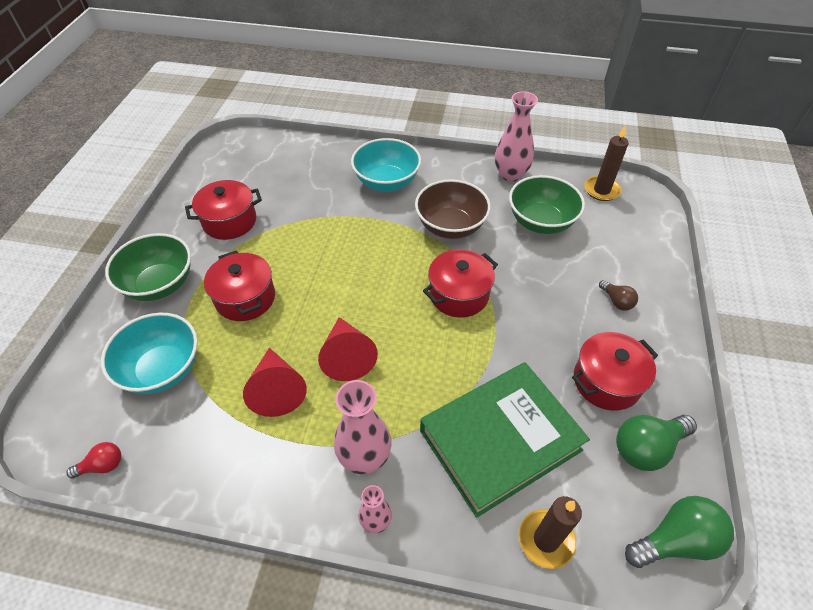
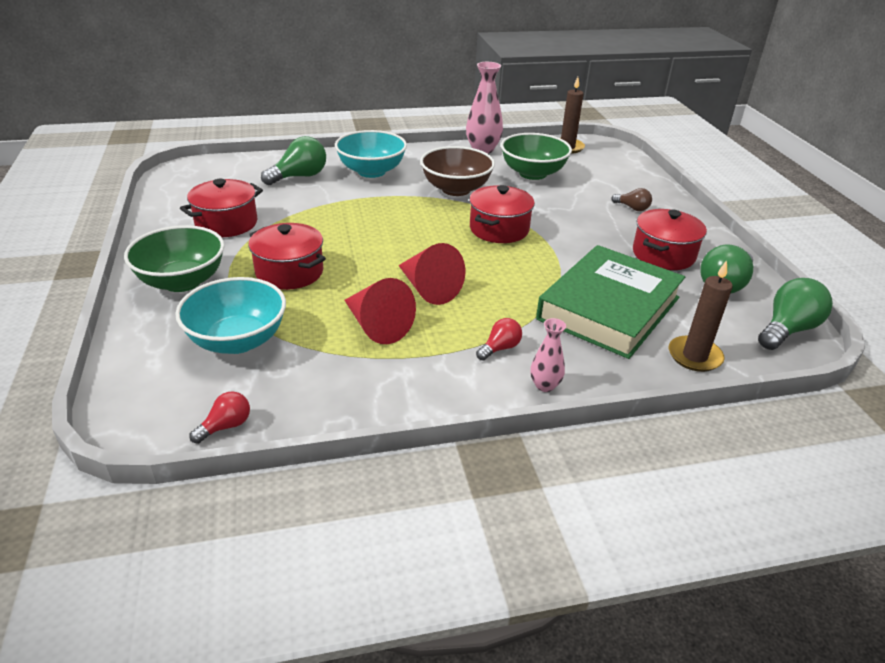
camera: 25 degrees left, 15 degrees down
(320, 174) = (299, 176): none -> green light bulb
(364, 457) = (500, 348): pink vase -> red light bulb

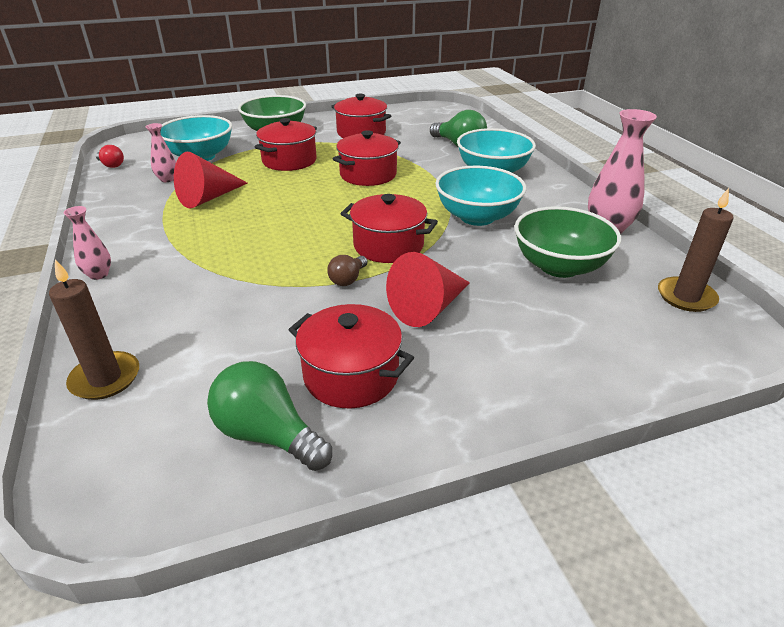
camera: 85 degrees right, 0 degrees up
(307, 363) = (167, 179): none -> pink vase
(352, 228) = (368, 175): none -> red pot
(428, 289) = (263, 214): red cone -> red cone (428, 307)
(456, 189) = (477, 217): brown bowl -> turquoise bowl
(500, 348) = (162, 251): red light bulb -> none
(609, 308) = (217, 317): green book -> none
(632, 208) = (494, 354): brown light bulb -> brown light bulb (348, 279)
(787, 330) = (133, 493): green light bulb -> none

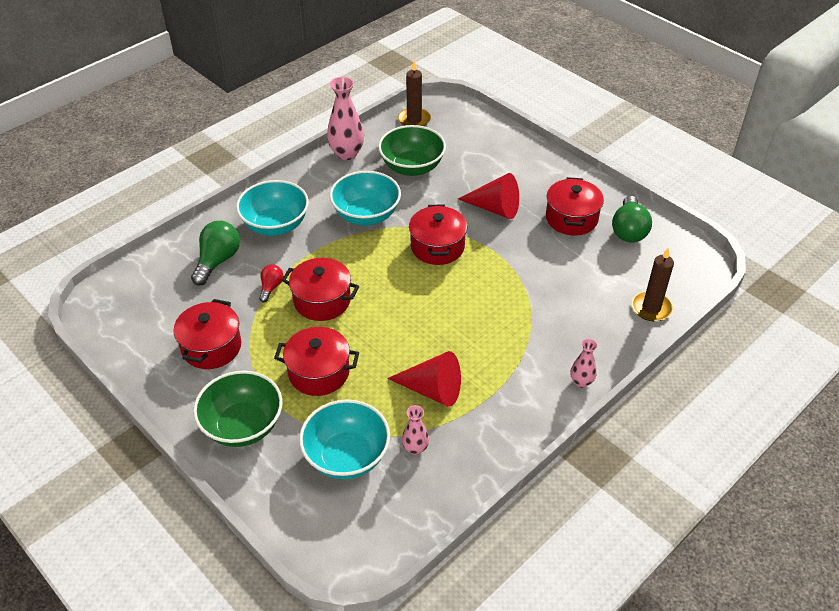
camera: 115 degrees left, 10 degrees up
(111, 165) = (412, 528): red light bulb -> red light bulb (271, 287)
(348, 279) = (491, 251): brown light bulb -> none

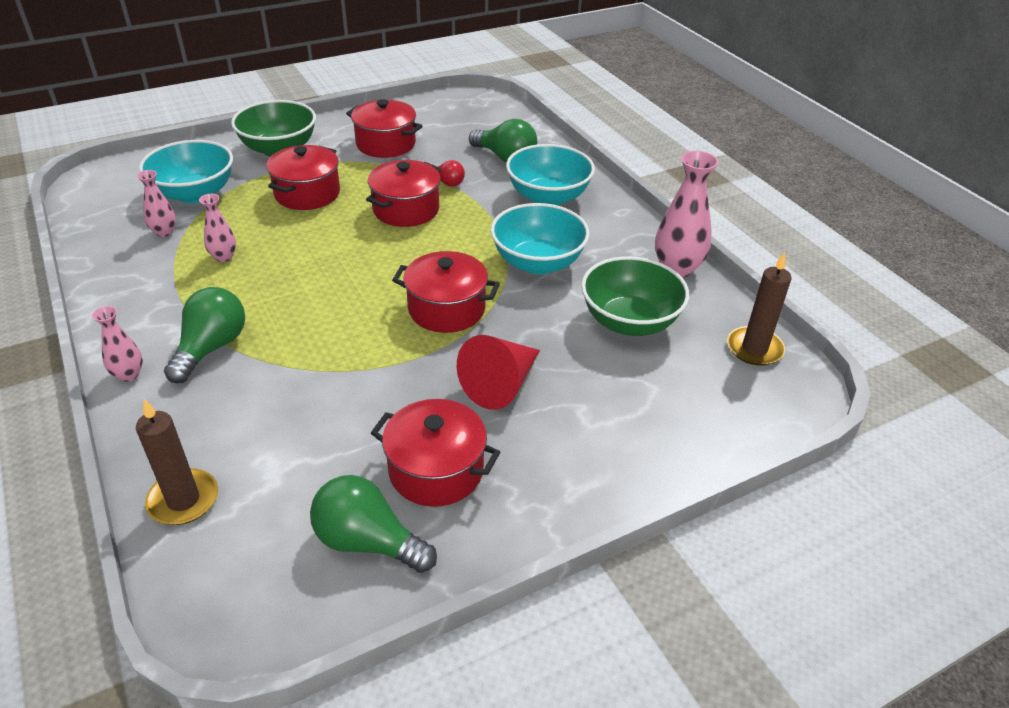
camera: 105 degrees right, 5 degrees down
(432, 390) = (223, 257): red cone -> pink vase
(534, 350) = (211, 348): none -> green light bulb

